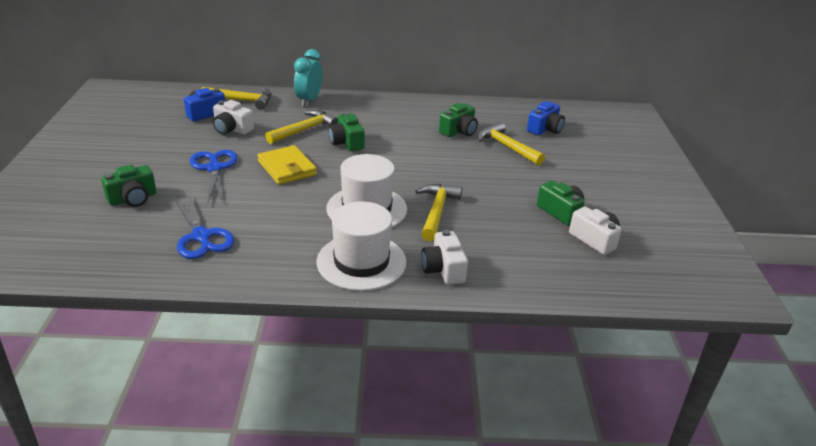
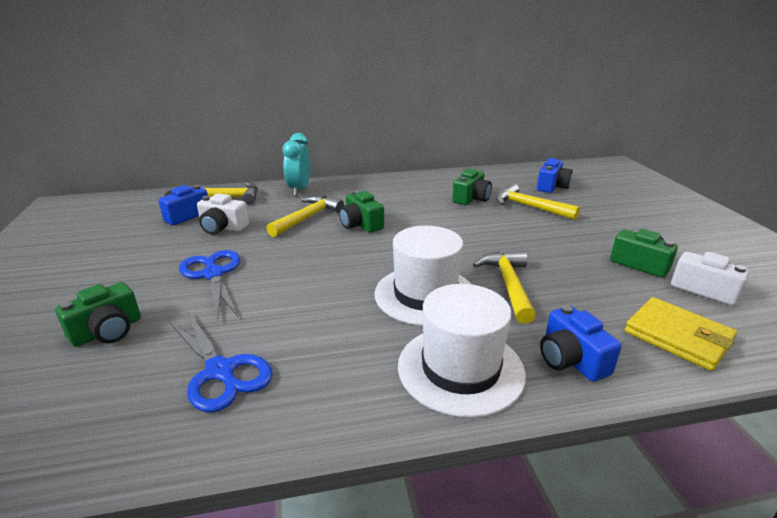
camera: 10 degrees left, 5 degrees down
(287, 168) = (305, 261): yellow wallet -> yellow wallet (677, 336)
(443, 269) = (571, 360): white camera -> blue camera

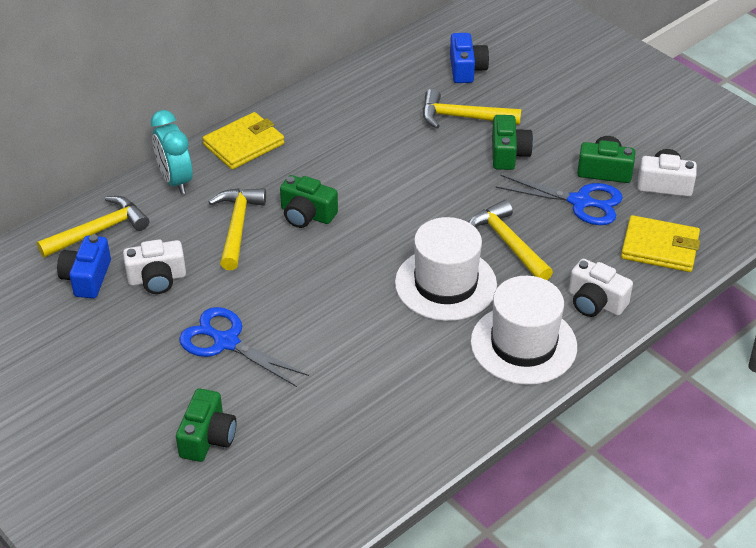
camera: 30 degrees left, 15 degrees up
(220, 371) = (348, 425): blue scissors -> blue scissors (580, 202)
(361, 185) = (244, 144): none -> yellow wallet
(471, 199) = (392, 125): green camera -> green camera (508, 154)
(571, 360) = (595, 302): blue camera -> white camera

